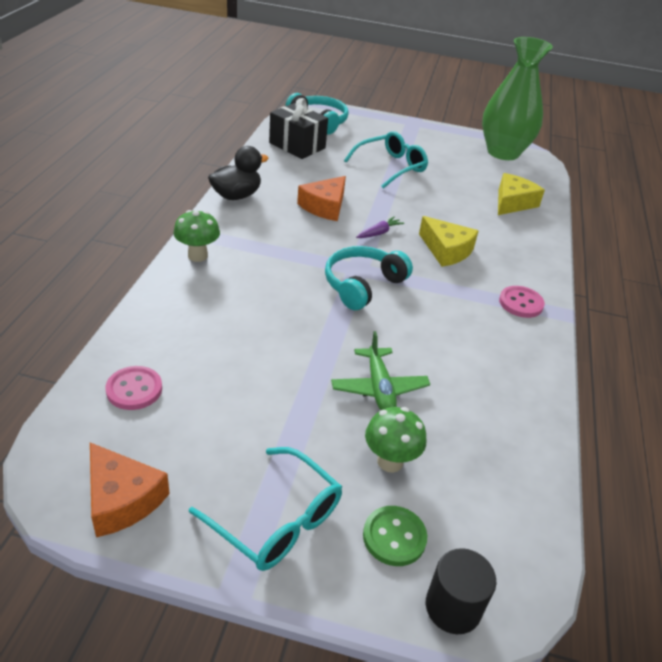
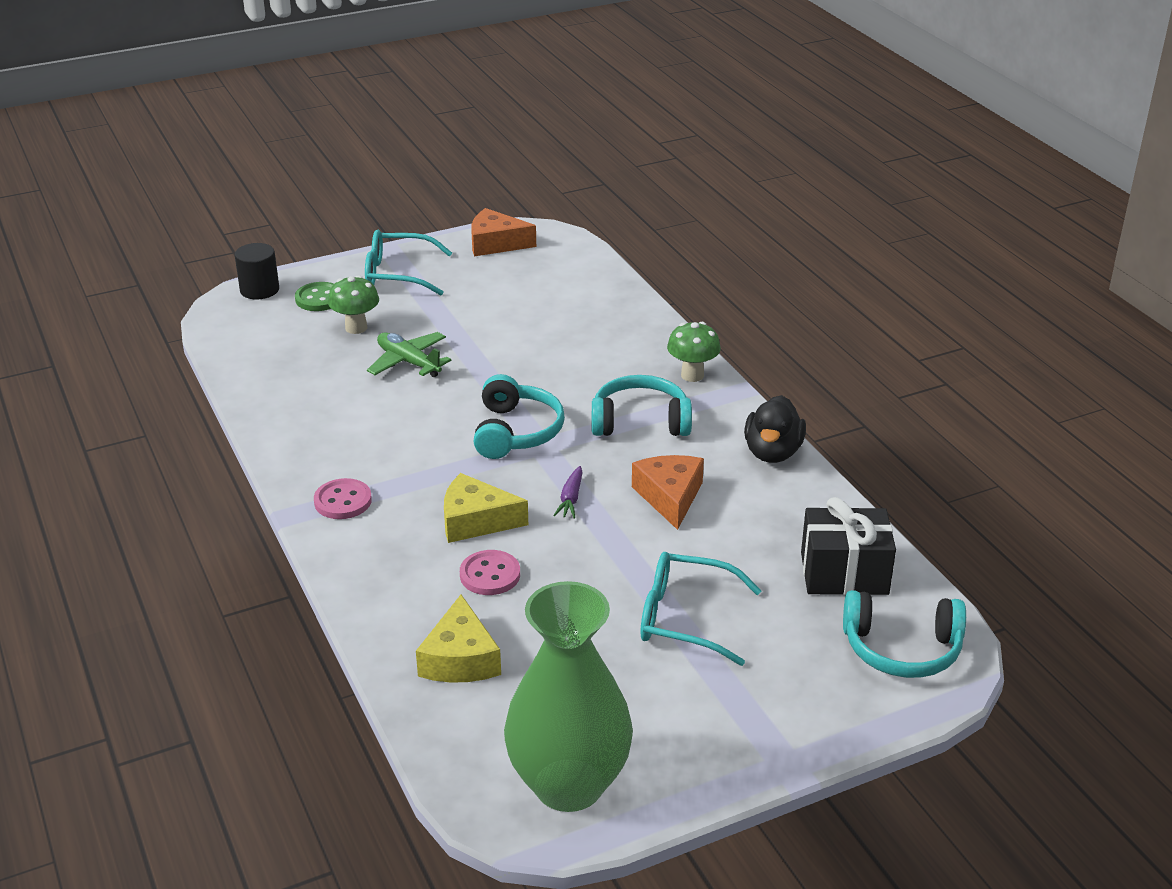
camera: 145 degrees right, 5 degrees down
(134, 389) = (574, 280): pink button -> pink button (490, 575)
(278, 248) = (640, 422): none -> turquoise headphones
(391, 167) = (685, 618): turquoise glasses -> turquoise glasses turned 90 degrees clockwise

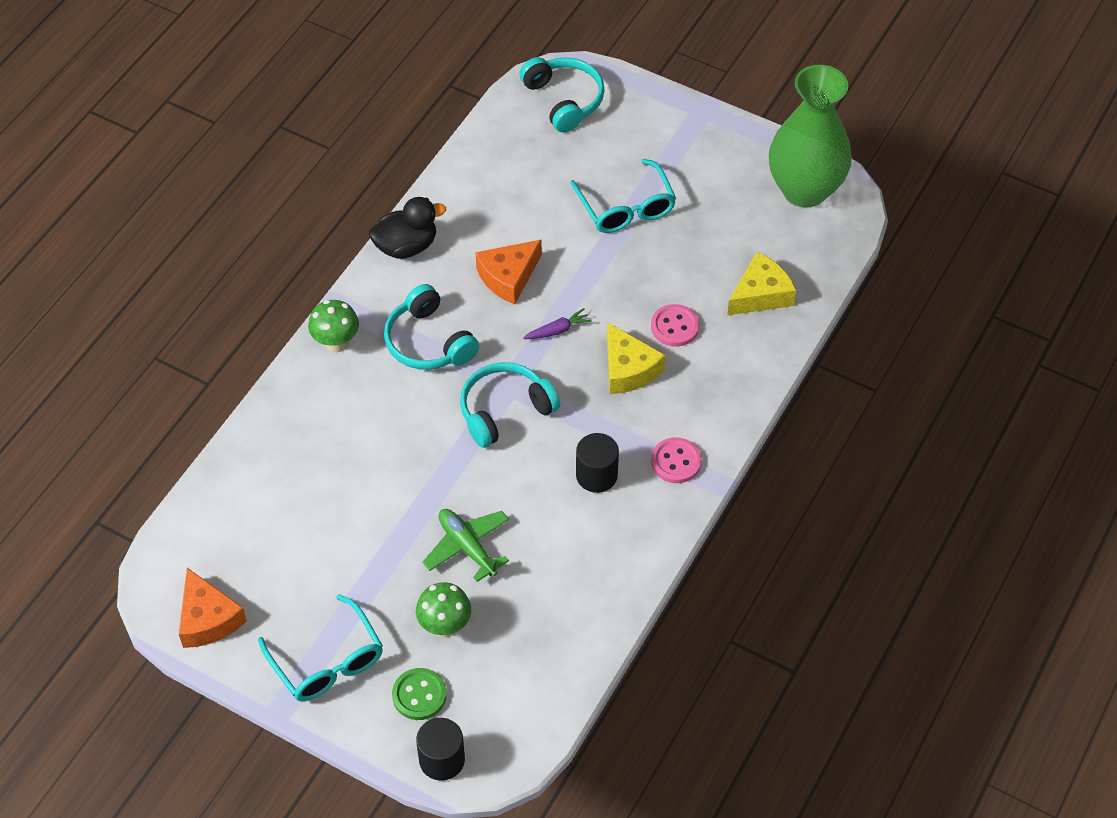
camera: 125 degrees left, 20 degrees up
(388, 451) = (596, 475): none -> black cylinder
(408, 362) = (467, 547): green plane -> green plane turned 135 degrees clockwise
(844, 573) = (514, 153): black gift -> none

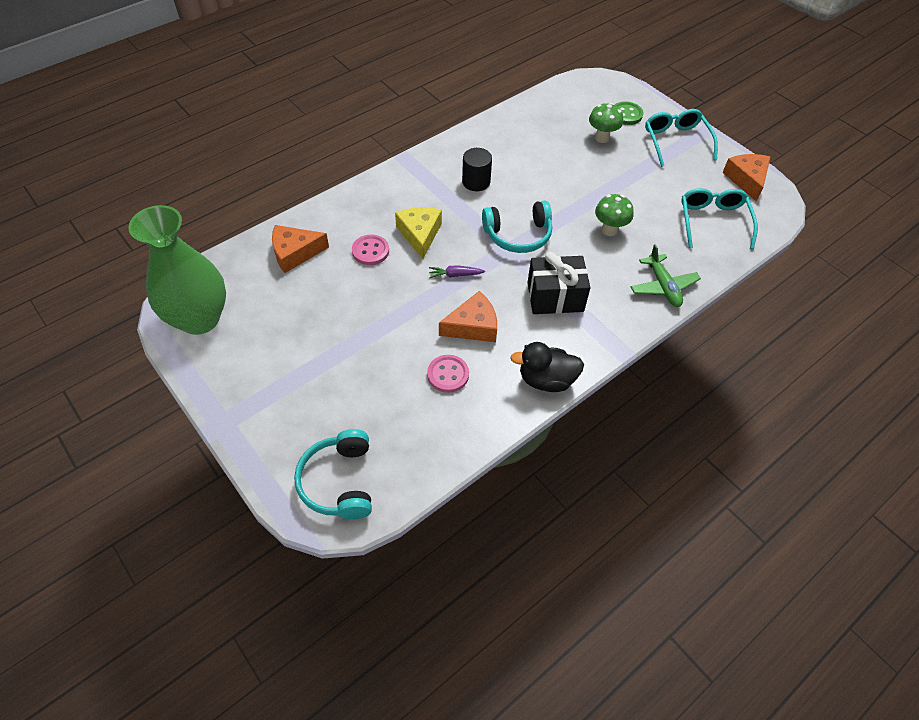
camera: 160 degrees left, 0 degrees up
(336, 343) = (627, 318): green mushroom -> green mushroom (609, 230)
(428, 342) = (555, 297): turquoise headphones -> black gift
(442, 760) = (622, 88): black cylinder -> none
(467, 547) = (574, 169): green plane -> green plane (663, 286)
(626, 208) = (349, 352): turquoise glasses -> turquoise glasses (713, 221)
(676, 462) = (422, 174): pink button -> pink button (448, 374)
(760, 294) = (295, 253): yellow cheese -> orange cheese

